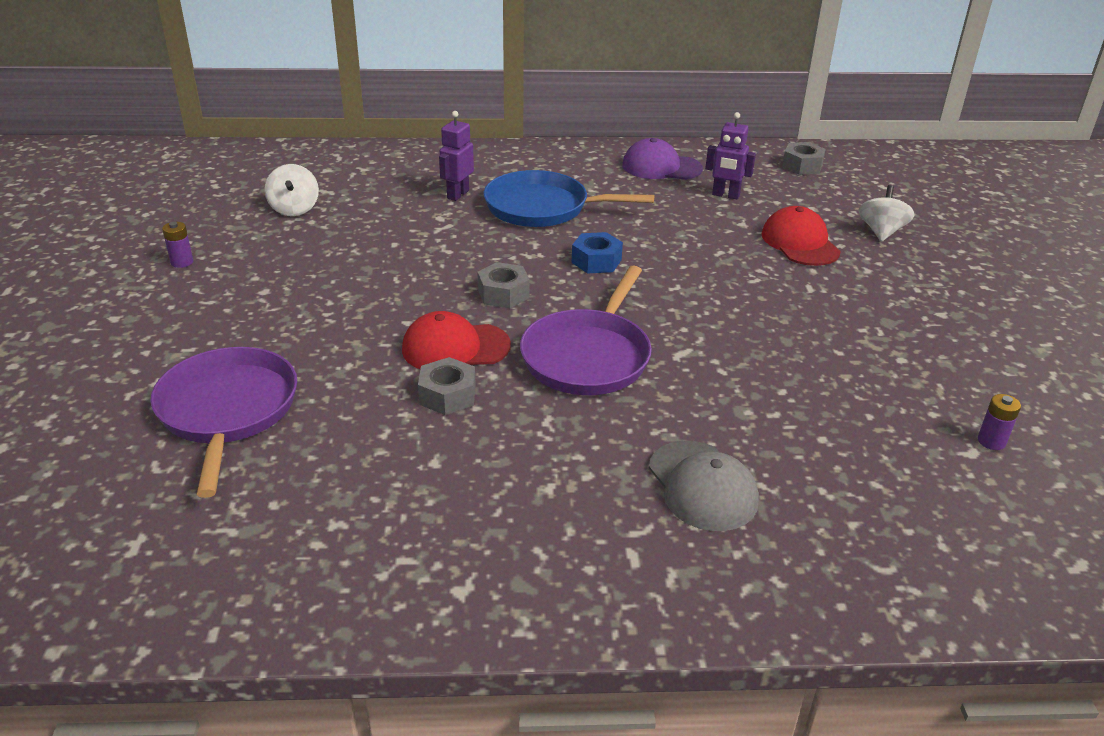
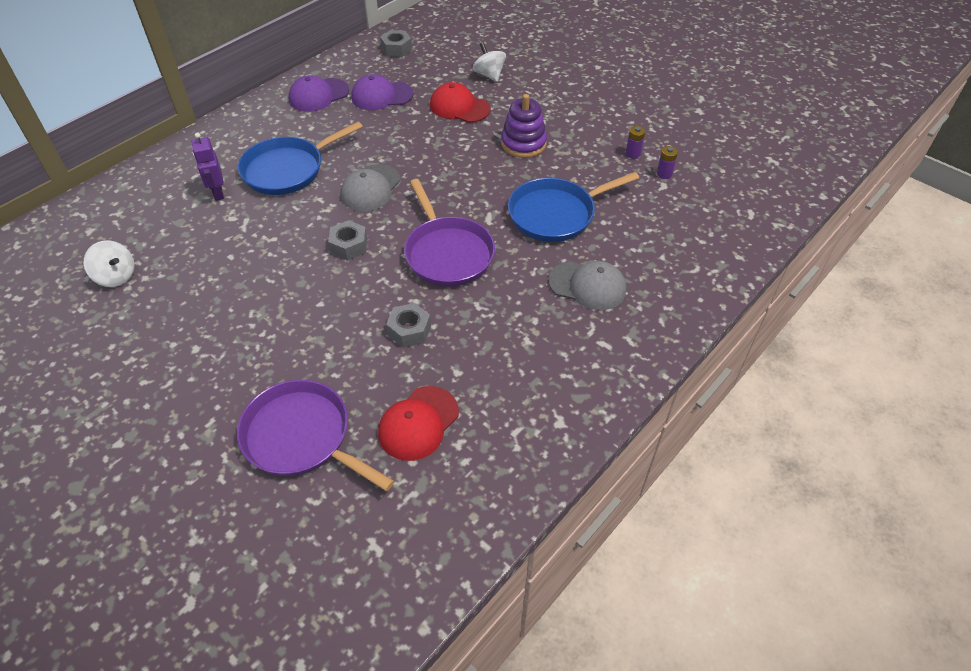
camera: 45 degrees left, 15 degrees up
(182, 262) = (98, 371): purple battery -> purple battery (633, 153)
(455, 347) = (372, 299): red cap -> red cap (418, 423)
(596, 261) = (370, 188): blue nut -> grey cap
(725, 195) = (381, 96): purple robot -> purple cap
(769, 395) = (555, 214): none -> blue pan
(830, 311) = (523, 143): none -> purple stacking toy

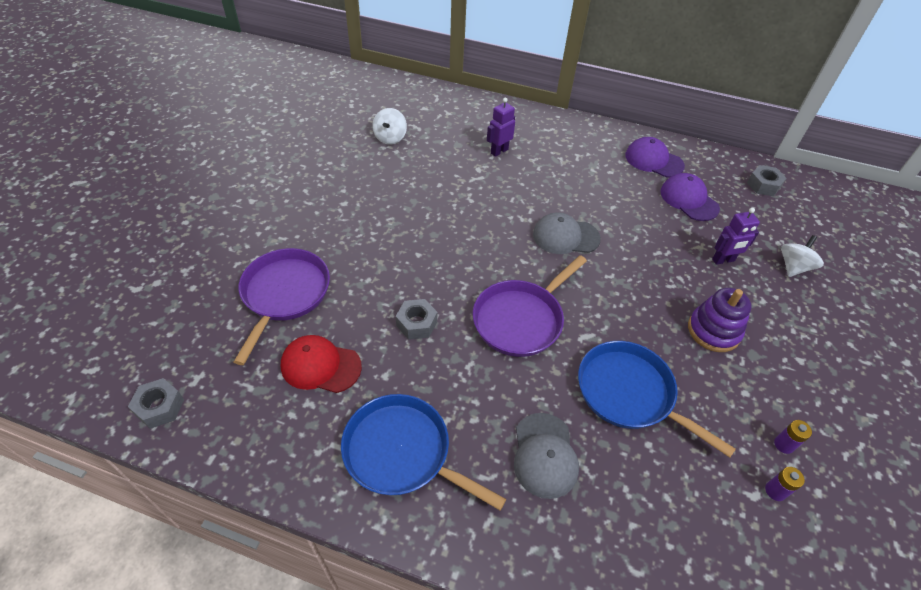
camera: 65 degrees right, 0 degrees up
(287, 170) = (550, 178): blue pan -> blue pan (402, 452)
(349, 246) = (490, 248): grey nut -> grey nut (160, 407)
(459, 107) = (723, 260): red cap -> purple robot

